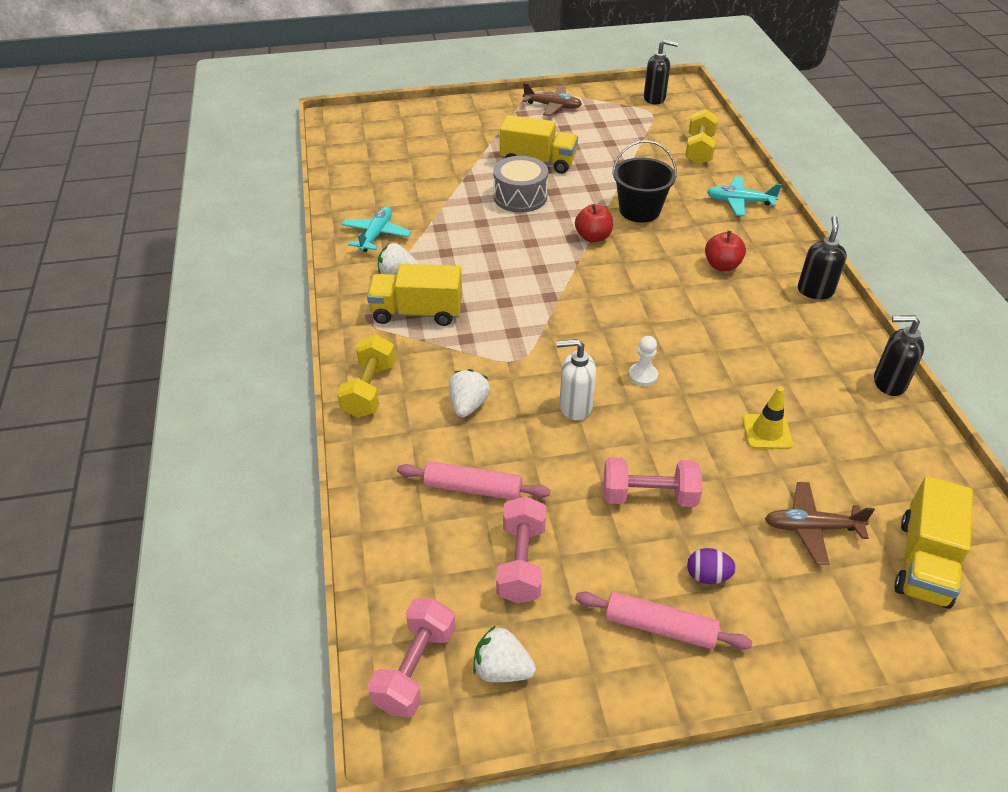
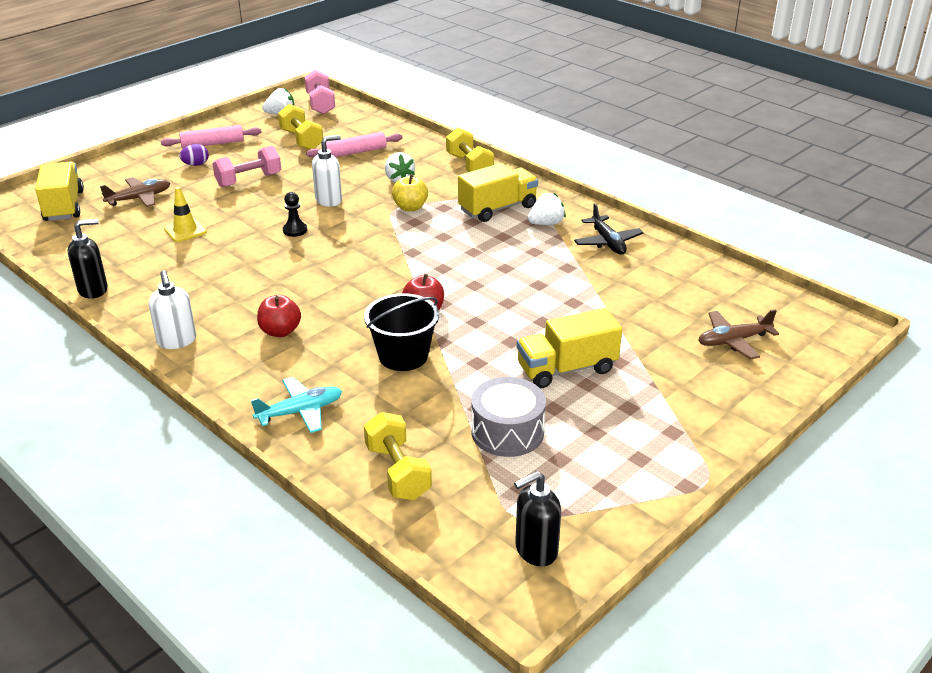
camera: 145 degrees right, 10 degrees down
(376, 235) = (607, 242): turquoise plane -> black plane
(498, 354) = (410, 207): none -> yellow apple
(520, 197) = (535, 322): grey drum -> grey drum (507, 432)
(521, 562) = (301, 140): pink dumbbell -> yellow dumbbell
(553, 106) = (651, 462): brown plane -> brown plane (733, 341)
(643, 375) = (295, 230): white pawn -> black pawn
(815, 291) = (177, 341): black soap dispenser -> white soap dispenser

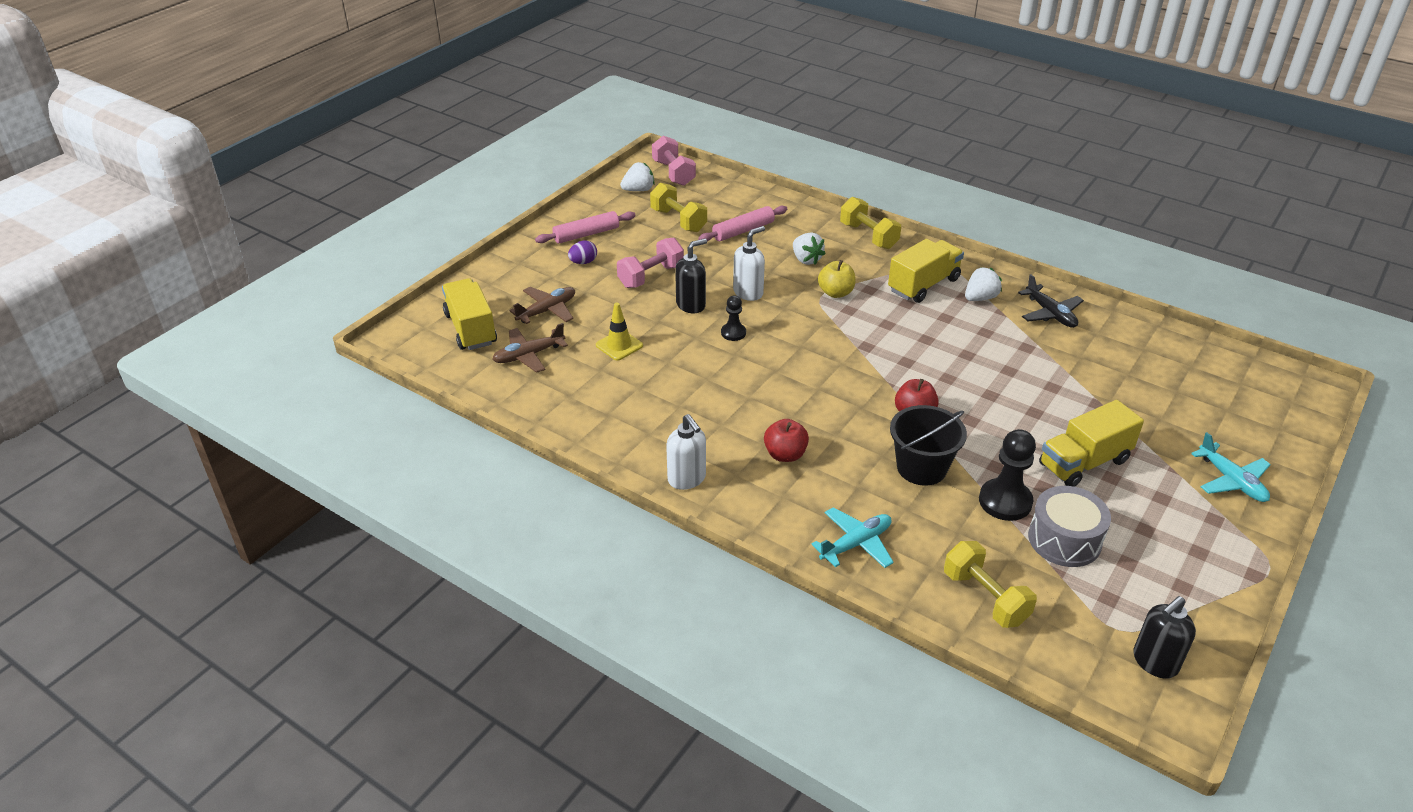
camera: 10 degrees left, 5 degrees up
(93, 290) = (564, 428): black soap dispenser -> black soap dispenser (691, 305)
(468, 393) = (1005, 501): none -> black pawn
(710, 401) = (1231, 481): none -> turquoise plane
(733, 341) = (1221, 413): brown plane -> brown plane (528, 355)

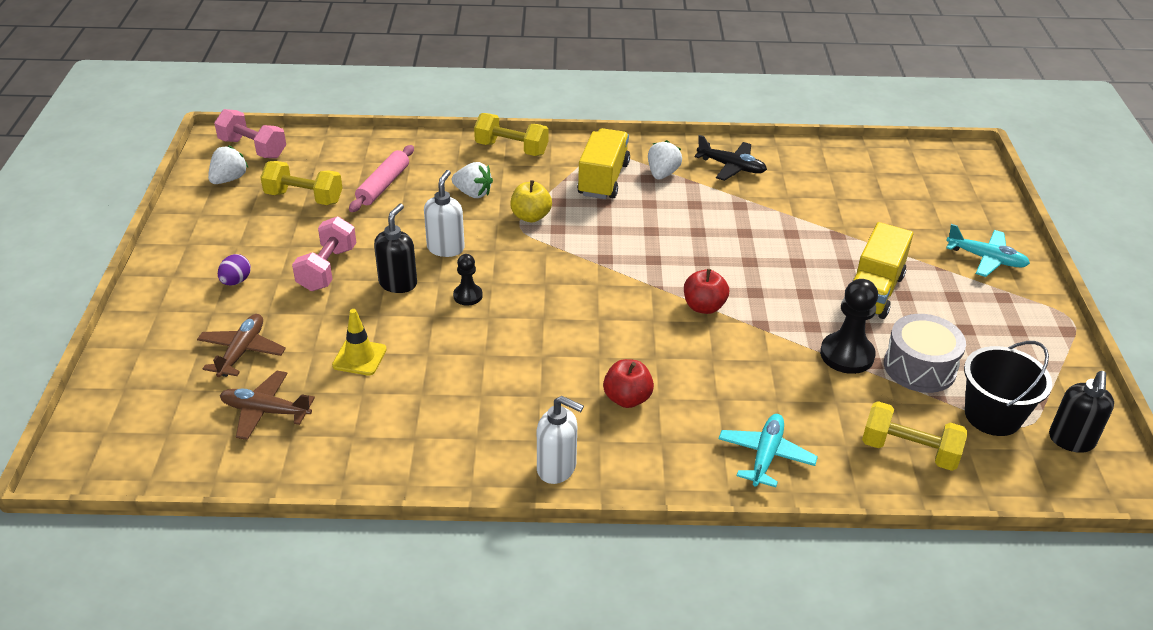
camera: 35 degrees left, 0 degrees up
(471, 329) = (166, 410): yellow truck -> none
(528, 355) = (265, 411): brown plane -> brown plane turned 75 degrees clockwise
(586, 234) = (212, 249): pink rolling pin -> none
(921, 468) = (755, 355): black bucket -> black bucket (992, 415)

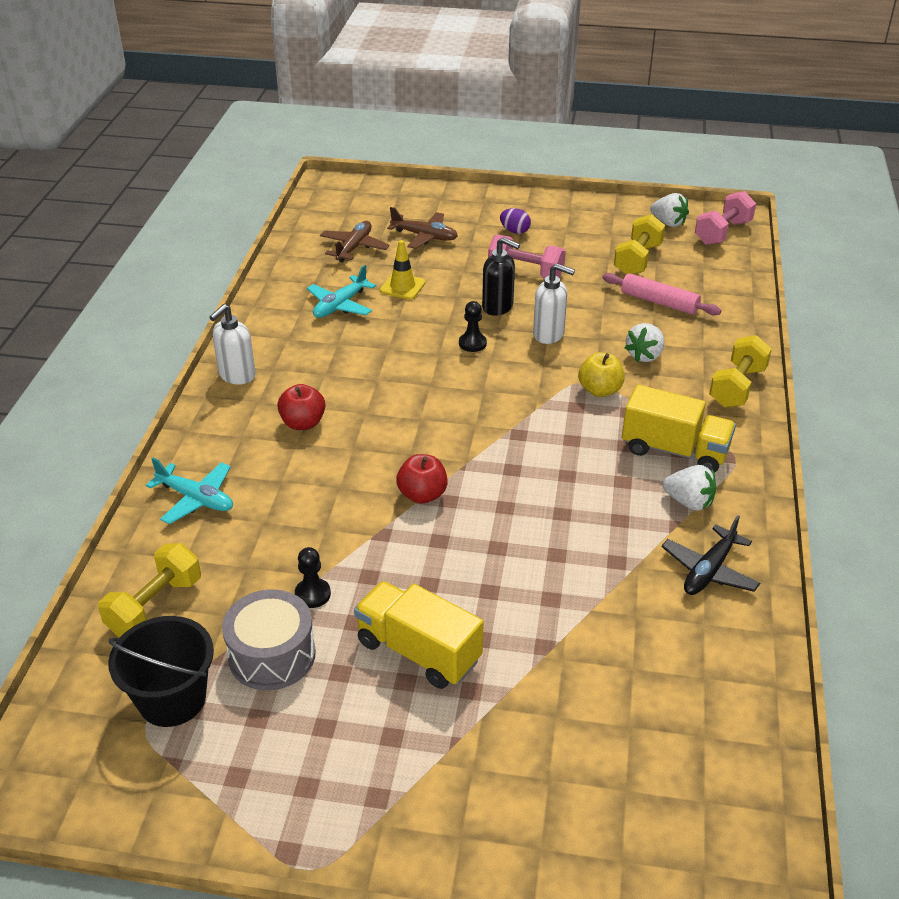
camera: 100 degrees right, 0 degrees up
(847, 355) = (312, 594): black pawn -> black pawn, size x0.57
(986, 259) = (466, 809): turquoise plane -> turquoise plane (340, 305)
(1071, 441) = (103, 764): black soap dispenser -> none

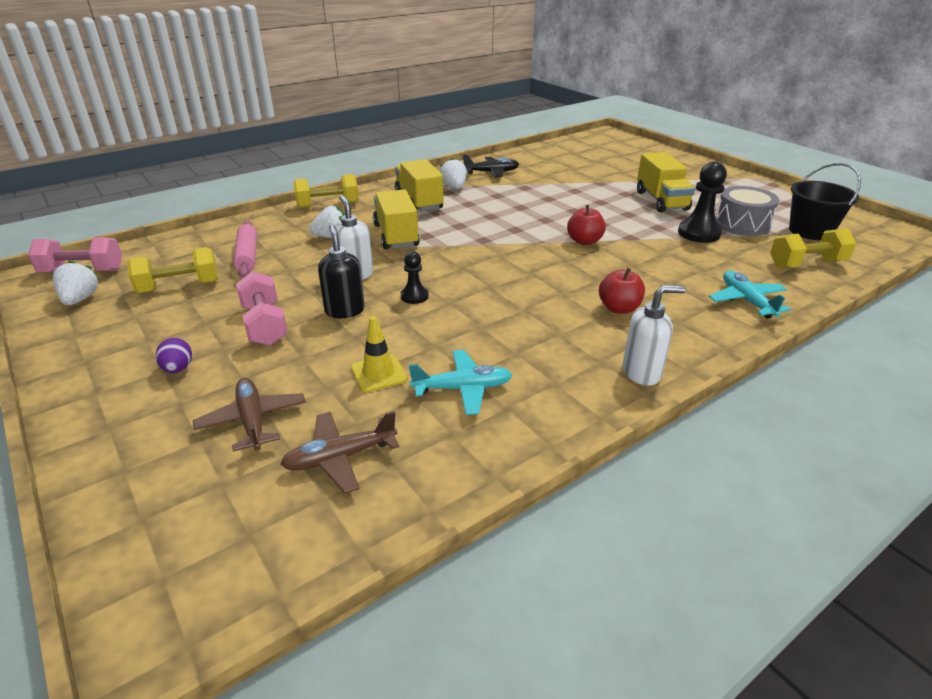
camera: 135 degrees left, 5 degrees down
(312, 594) = (699, 233): black pawn -> black pawn, size x1.75
(600, 390) = (396, 235): yellow apple -> yellow truck

